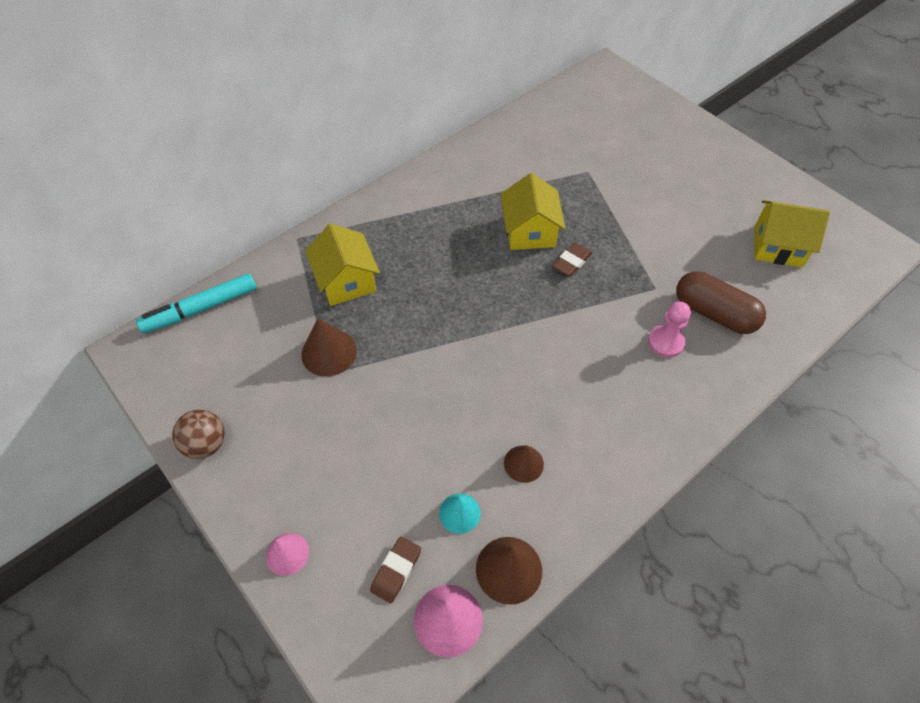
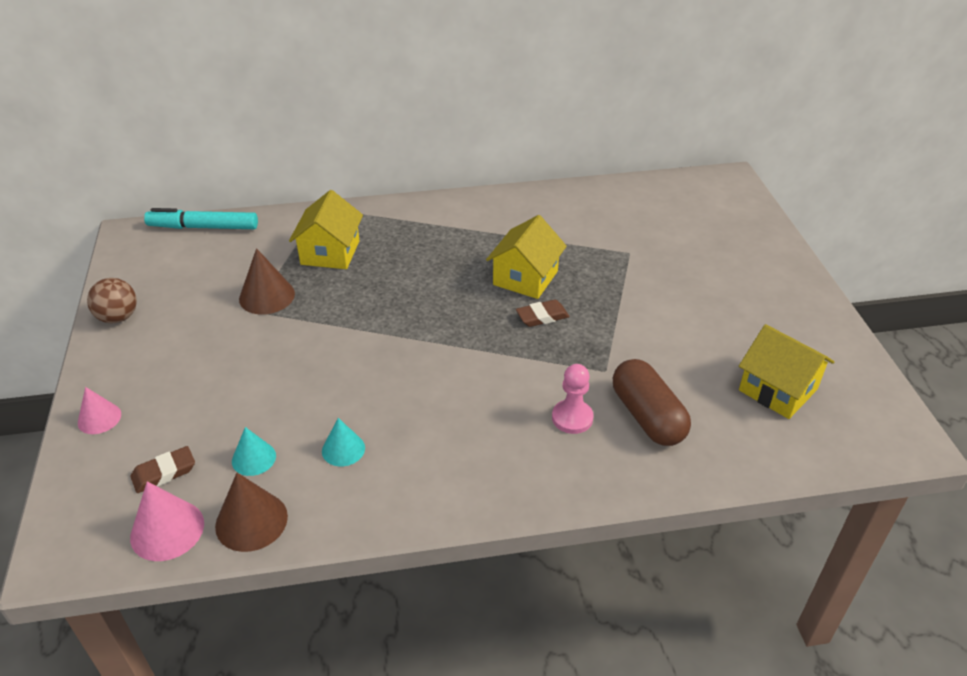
camera: 30 degrees right, 15 degrees down
(523, 463) = (343, 449): brown cone -> turquoise cone

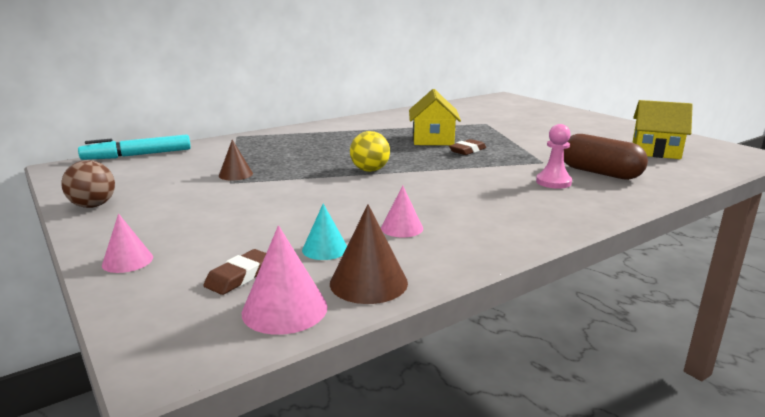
camera: 25 degrees left, 20 degrees down
(267, 296) = (235, 174): brown cone -> brown cone, size x0.65
(330, 252) = (268, 150): yellow house -> none
(343, 449) = (402, 228): turquoise cone -> pink cone
(400, 328) = (370, 170): none -> yellow ball

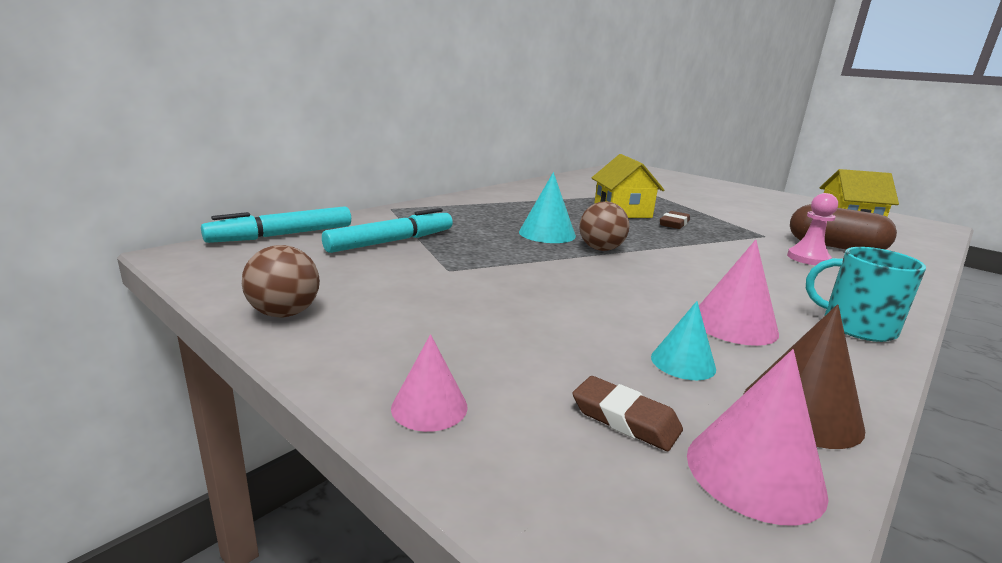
camera: 15 degrees left, 0 degrees up
(210, 161) = (391, 242): none -> turquoise marker
(235, 174) = (444, 259): brown cone -> none
(240, 276) = (625, 419): brown eraser -> brown eraser turned 75 degrees counterclockwise
(340, 157) = (547, 233): none -> turquoise cone
(370, 170) = (600, 249): yellow ball -> brown ball
(402, 228) = (733, 324): pink cone -> pink cone, size x1.53
(507, 235) = (856, 326): none -> turquoise mug

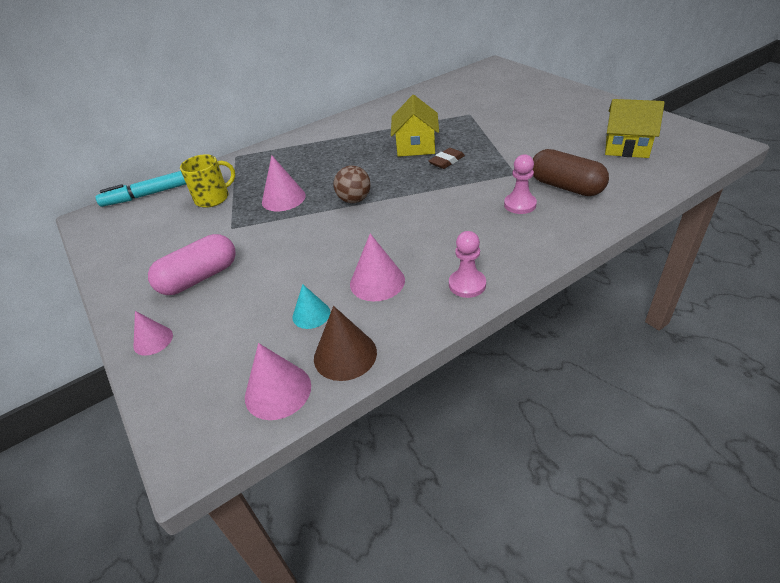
camera: 20 degrees right, 20 degrees up
(284, 313) = (118, 270): brown ball -> none
(391, 242) = (213, 198): turquoise marker -> yellow mug
(446, 322) = (199, 278): none -> pink capsule
(500, 245) = (283, 198): none -> pink cone
(547, 233) = (328, 182): turquoise cone -> none
(625, 419) = (242, 354): brown eraser -> none
(856, 326) = (467, 284): turquoise mug -> pink pawn

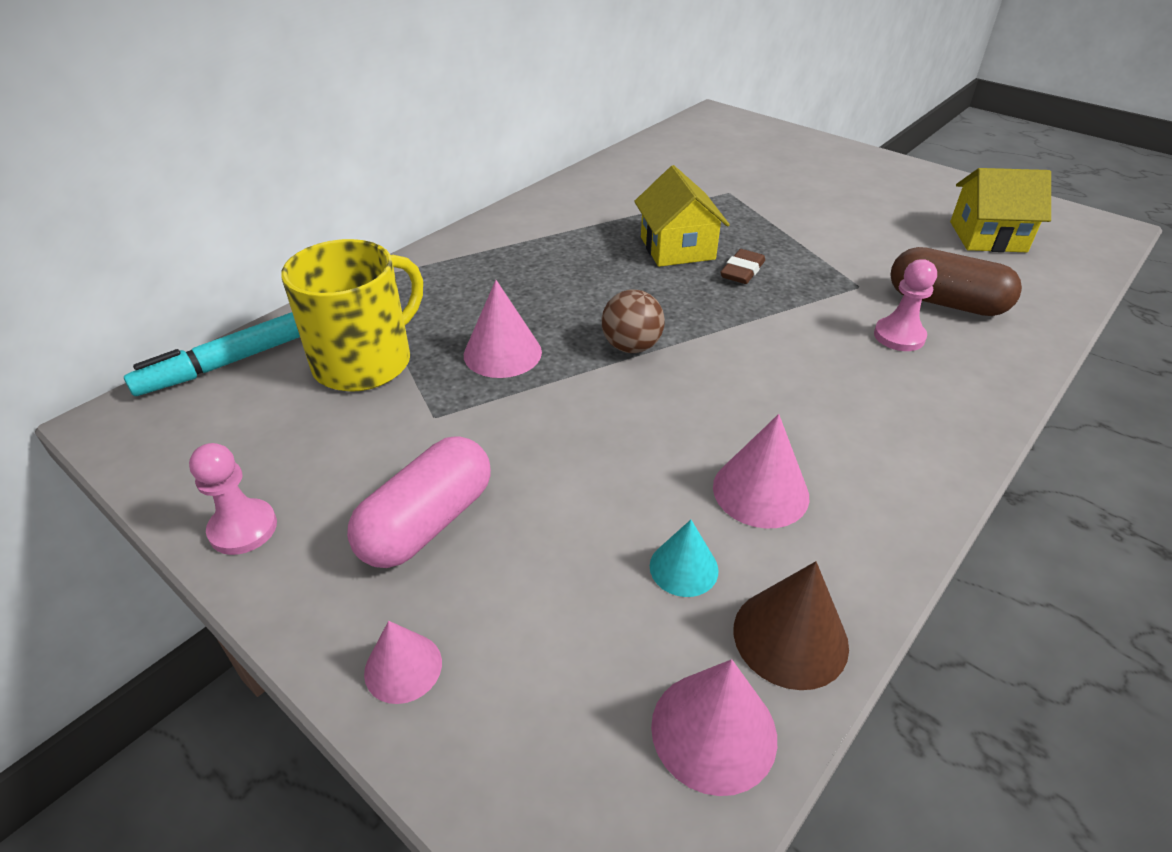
camera: 20 degrees left, 0 degrees up
(213, 198) = (365, 362): yellow mug -> yellow mug, size x1.53
(467, 284) = (907, 479): pink pawn -> pink pawn (243, 528)

